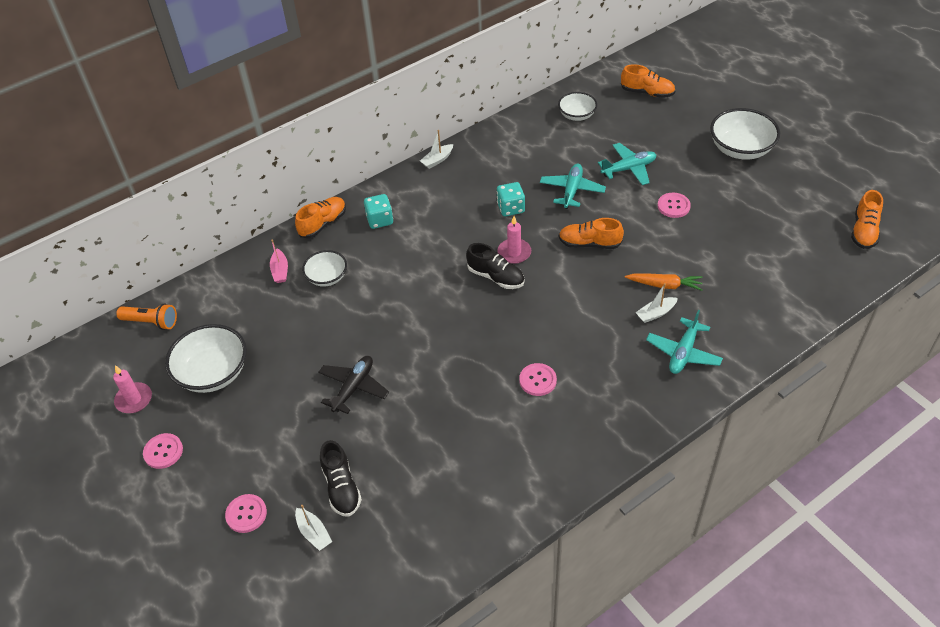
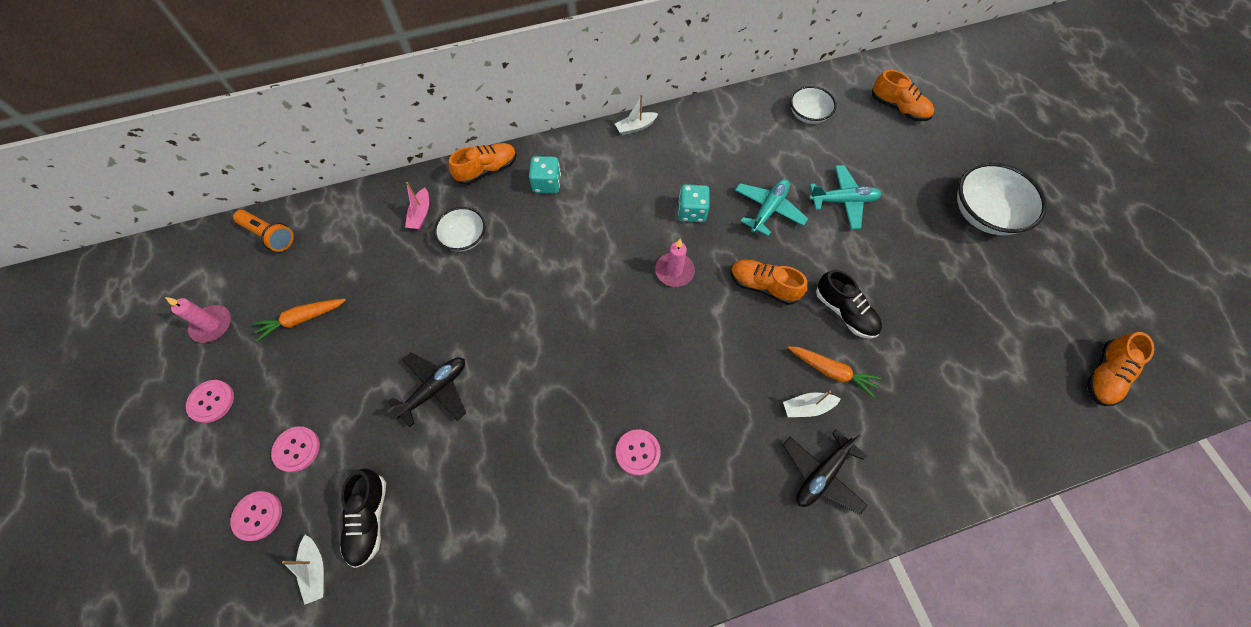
camera: 15 degrees right, 15 degrees up
(213, 373) = (302, 319): white bowl -> orange carrot
(496, 277) = (642, 296): black shoe -> black shoe (845, 312)
(673, 206) = (878, 266): pink button -> pink button (297, 449)
(683, 352) = (821, 474): turquoise plane -> black plane

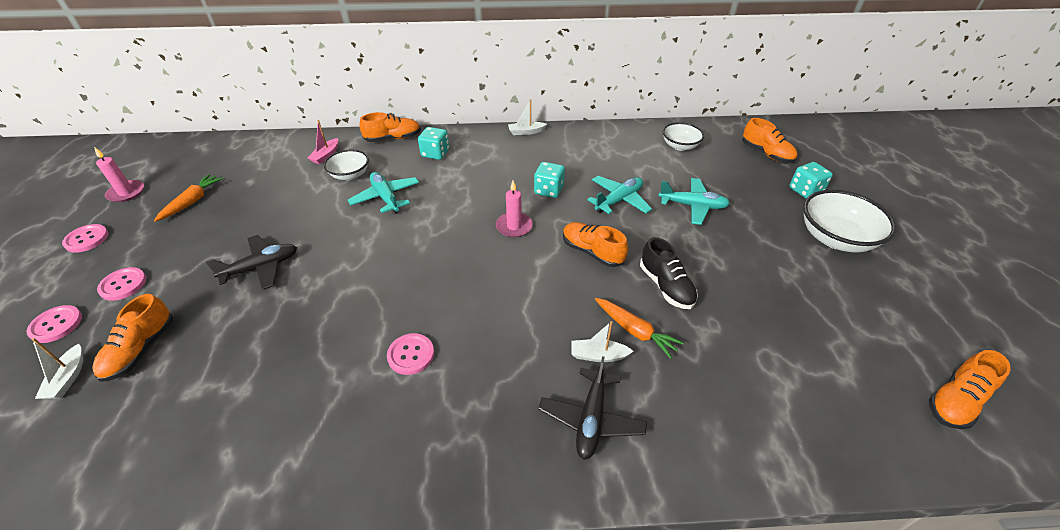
camera: 15 degrees right, 20 degrees down
(269, 235) = (208, 149): orange flashlight -> none
(302, 319) = (192, 201): orange carrot -> orange carrot turned 120 degrees clockwise
(369, 519) = (141, 350): black shoe -> orange shoe
(521, 262) = (386, 197): none -> turquoise plane
(821, 474) = (591, 419): black plane -> black plane turned 45 degrees counterclockwise
(946, 155) = (805, 191): none -> turquoise dice

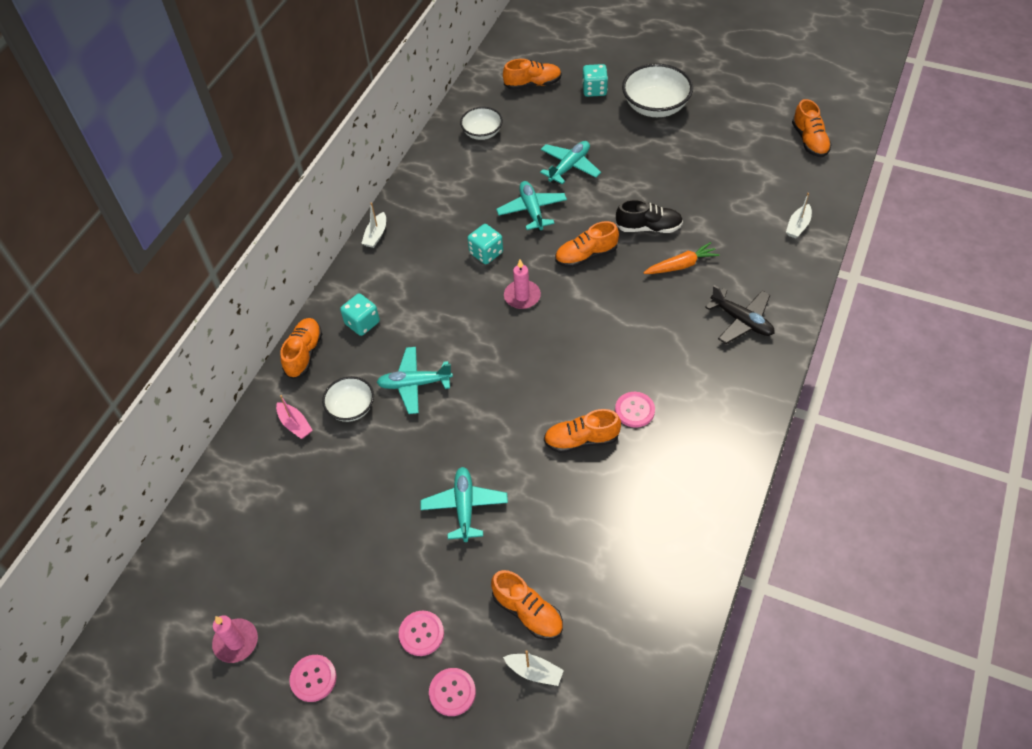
camera: 60 degrees left, 10 degrees up
(192, 201) = (304, 568): orange carrot -> none
(261, 267) = (464, 507): black plane -> turquoise plane
(358, 323) = (581, 440): none -> orange shoe
(598, 355) = (692, 296): white boat -> white boat (798, 226)

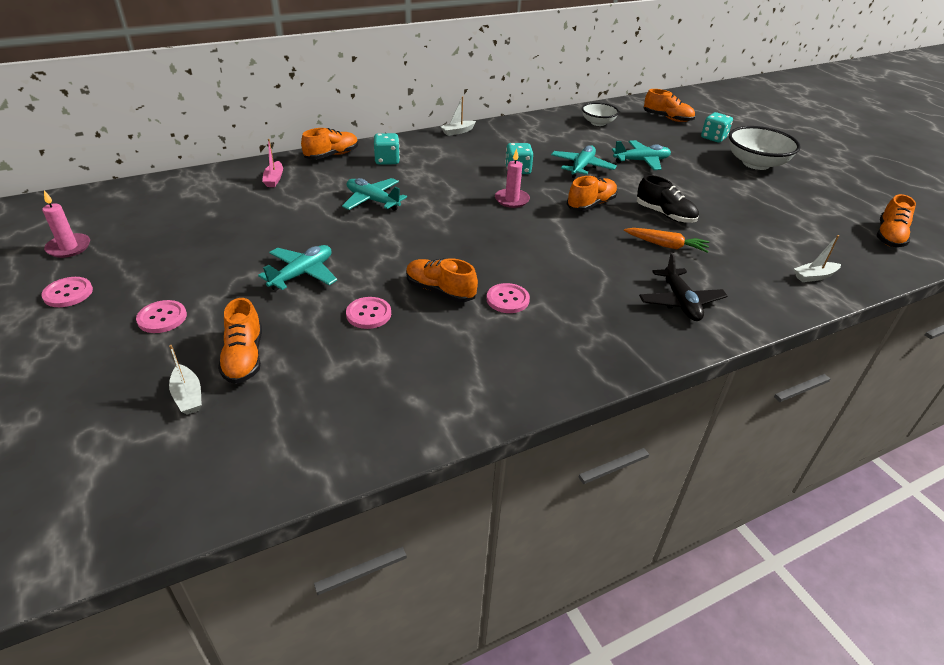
camera: 35 degrees right, 15 degrees down
(351, 408) = (317, 190): white bowl -> none
(452, 692) = (121, 364): pink button -> pink button (368, 314)
(586, 256) = (591, 204): orange shoe -> orange shoe turned 120 degrees clockwise

